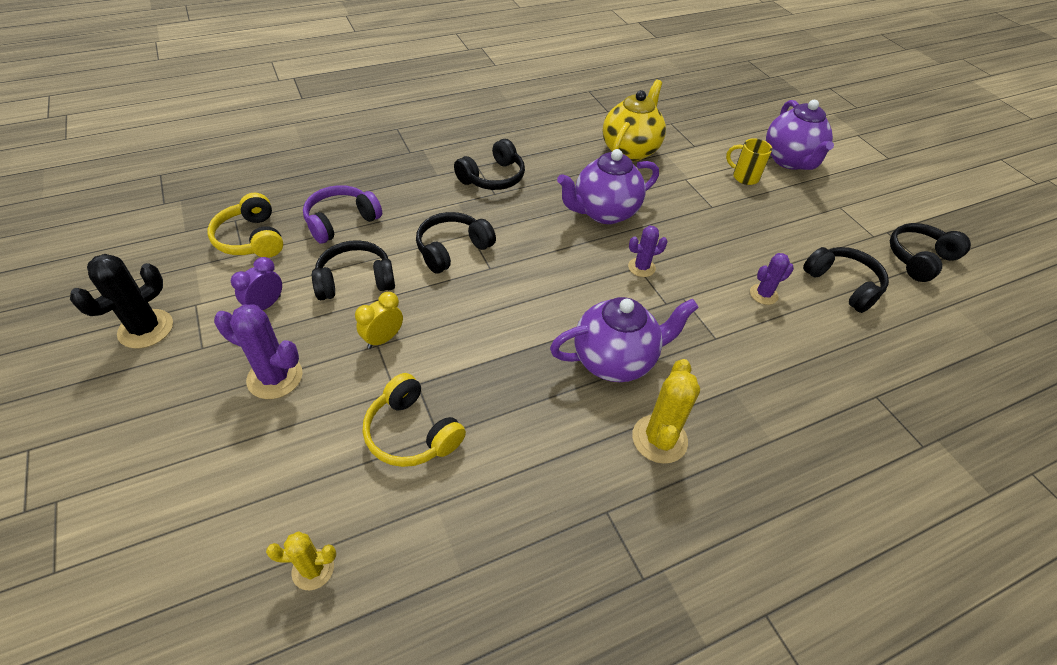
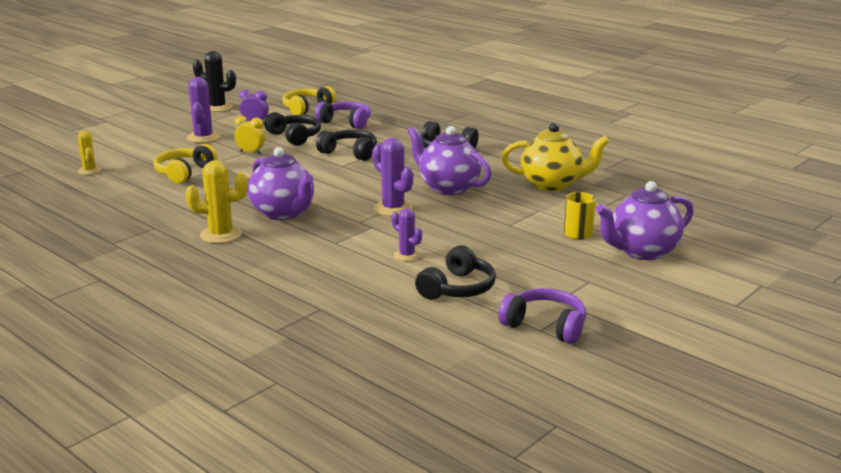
camera: 70 degrees right, 25 degrees down
(641, 267) = (393, 209): purple cactus -> purple cactus, size x1.61
(919, 259) = (545, 326): black headphones -> purple headphones

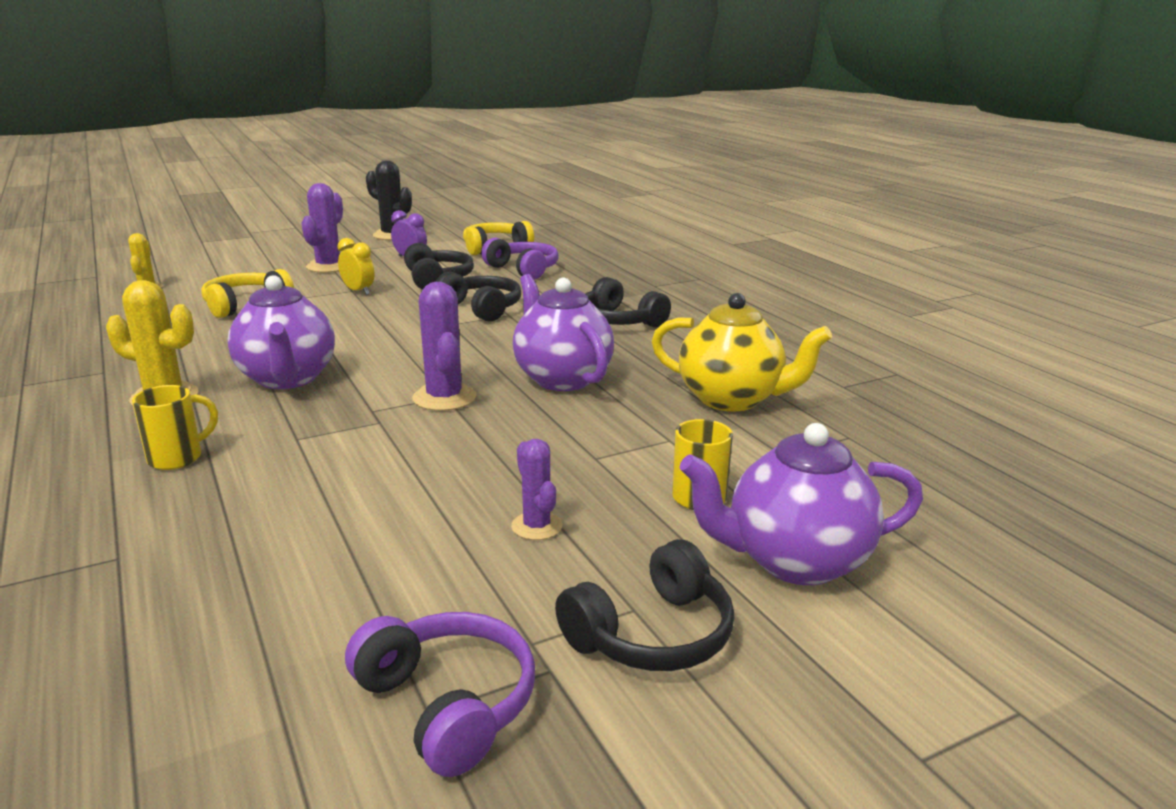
camera: 20 degrees right, 0 degrees up
(281, 263) = (178, 458): none -> yellow mug
(407, 255) = (372, 482): purple cactus -> purple cactus (537, 526)
(457, 288) = (379, 568): black headphones -> black headphones (652, 634)

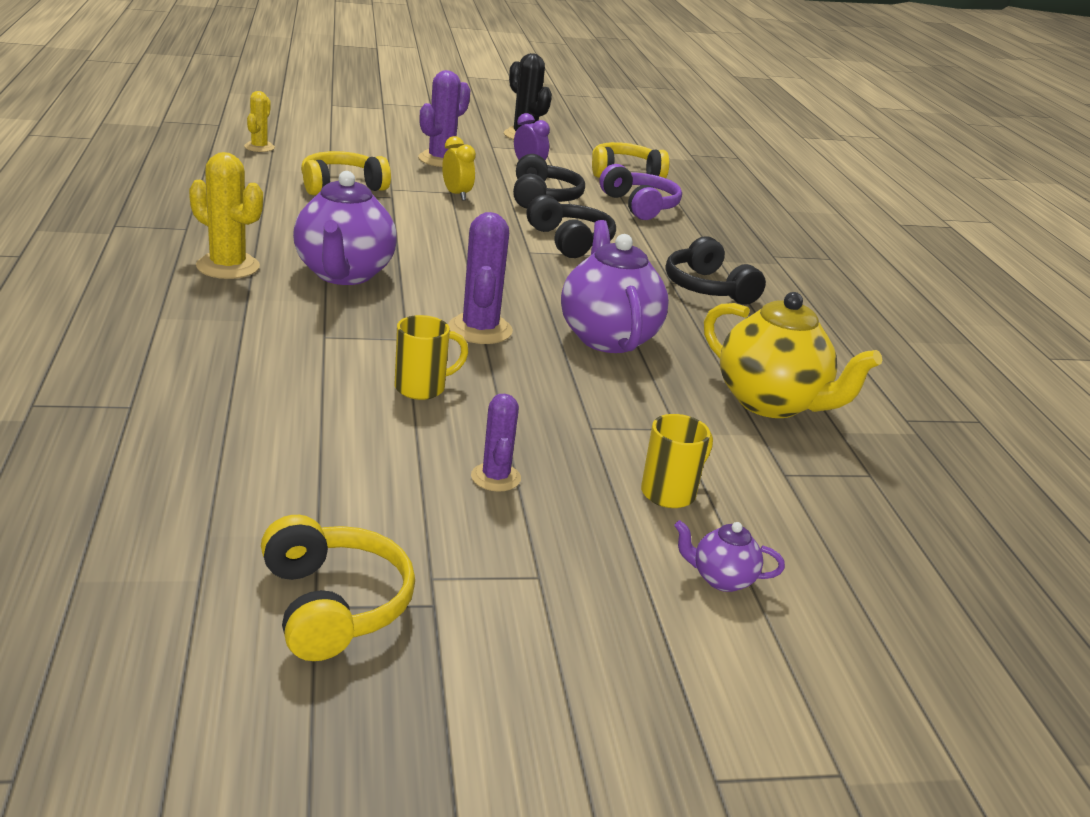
camera: 15 degrees right, 5 degrees up
(178, 458) = (214, 329): yellow mug -> yellow mug (422, 388)
(447, 704) = (334, 605): purple headphones -> yellow headphones
(652, 634) = (541, 602): black headphones -> none
(795, 561) = (721, 579): purple teapot -> purple teapot, size x0.45

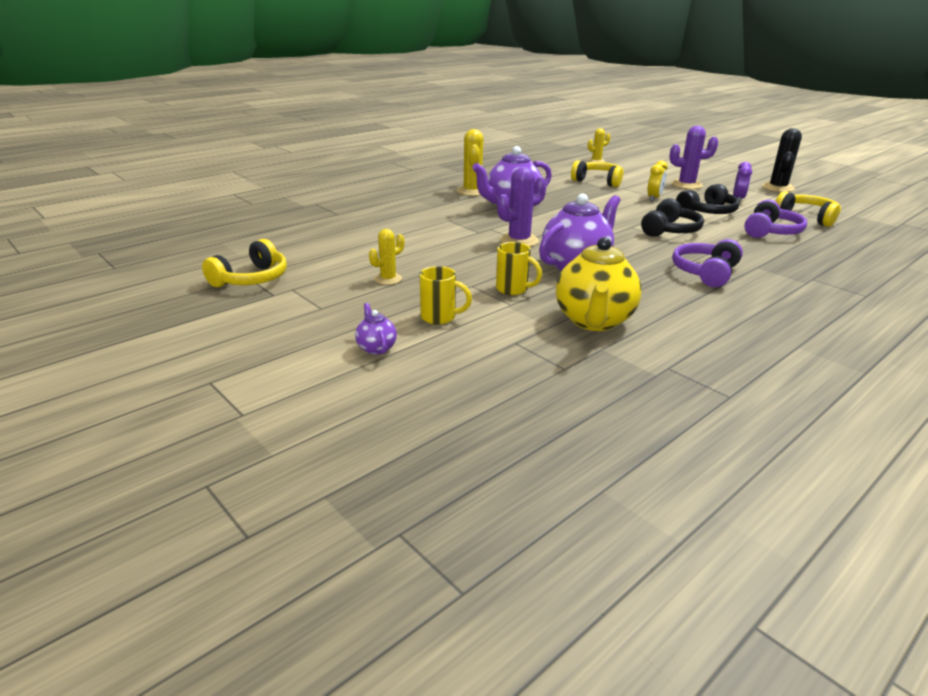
camera: 60 degrees right, 0 degrees up
(422, 388) = (439, 246): yellow mug -> yellow mug (513, 289)
(495, 477) = (388, 279): purple cactus -> yellow cactus
(707, 288) = (705, 273): black headphones -> purple headphones

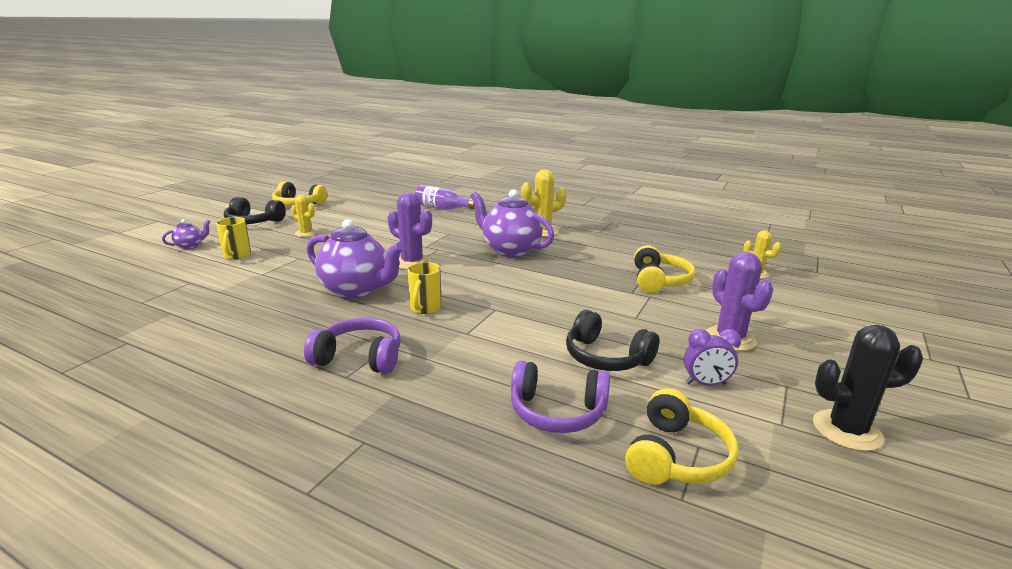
camera: 70 degrees right, 5 degrees down
(363, 213) = (442, 208): none -> purple bottle
(513, 289) = (292, 272): yellow mug -> yellow mug (425, 308)
(594, 321) = (226, 306): yellow teapot -> none
(654, 198) = (628, 317): yellow clock -> none
(670, 230) = (499, 332): black headphones -> black headphones (253, 222)

